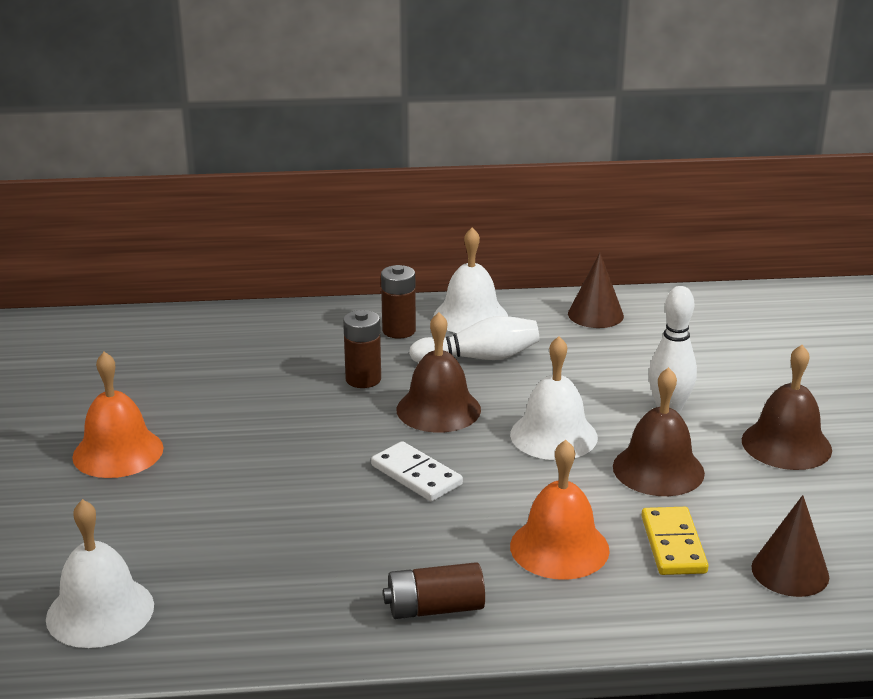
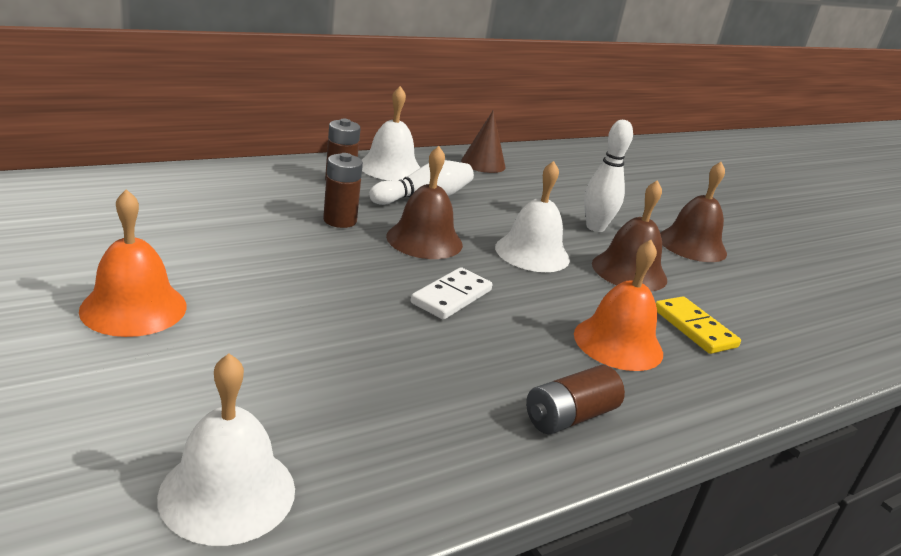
camera: 30 degrees left, 0 degrees up
(416, 475) = (451, 297): white domino -> white domino turned 75 degrees counterclockwise
(790, 572) = (786, 337): brown cone -> none

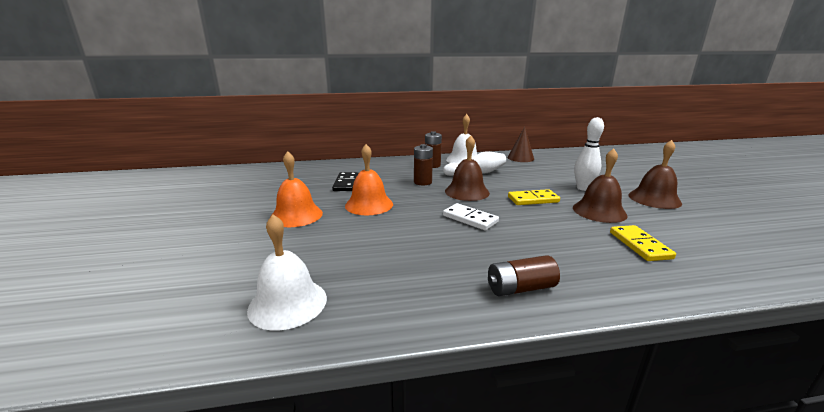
camera: 25 degrees right, 5 degrees down
(194, 227) = (346, 183): none -> black domino
(451, 297) = (470, 219): white domino -> white domino turned 75 degrees clockwise
(532, 253) = (533, 199): white bell -> yellow domino
(618, 343) = (575, 250): orange bell -> orange bell (369, 205)

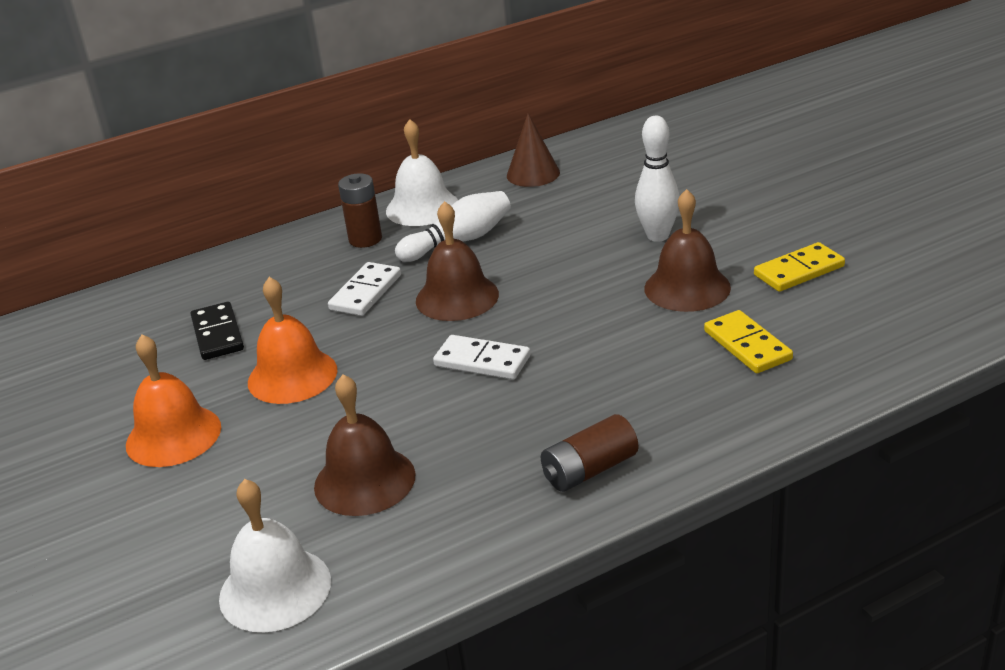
camera: 15 degrees left, 10 degrees up
(422, 182) = (366, 292): brown battery -> white domino
(533, 199) = (577, 287): yellow domino -> yellow domino (799, 271)
(654, 199) = (773, 234): brown bell -> brown bell (364, 480)

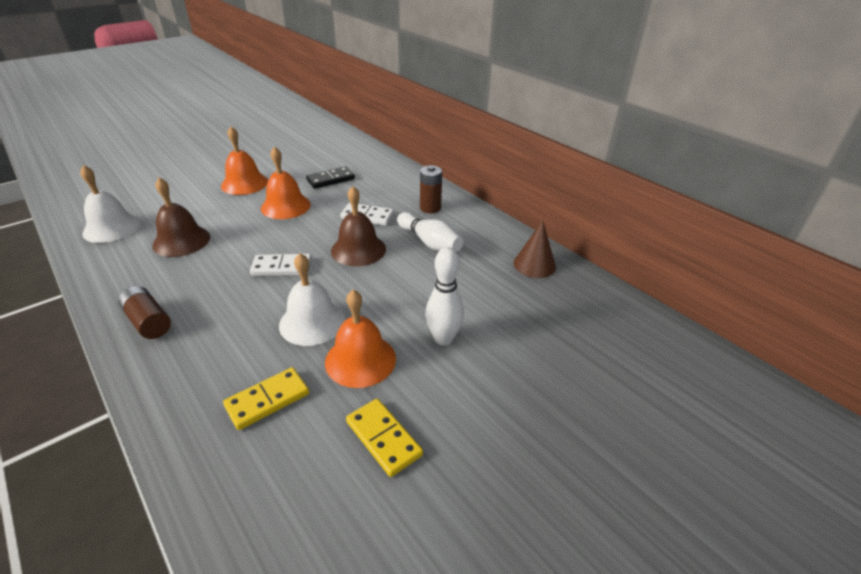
camera: 75 degrees right, 5 degrees up
(422, 207) = (474, 223): white bell -> white bell (312, 322)
(482, 361) = (282, 267): white domino -> white domino turned 75 degrees clockwise
(687, 287) = (360, 360): brown bell -> orange bell

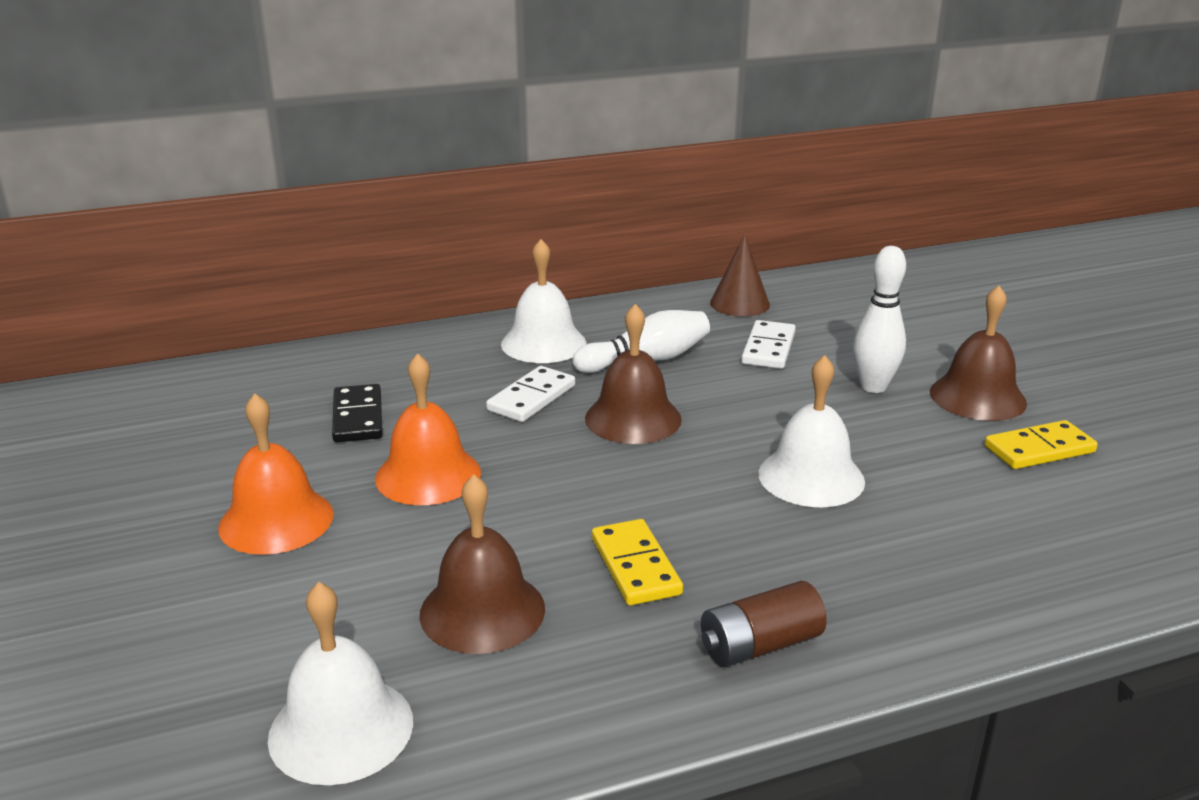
camera: 70 degrees left, 10 degrees down
(267, 400) = (971, 525): yellow domino -> yellow domino (635, 566)
(282, 267) = (649, 493): white domino -> white domino (768, 348)
(360, 360) = (903, 448): orange bell -> none
(430, 208) = (543, 343): brown battery -> white bell
(455, 397) = (977, 397): none -> brown bell

